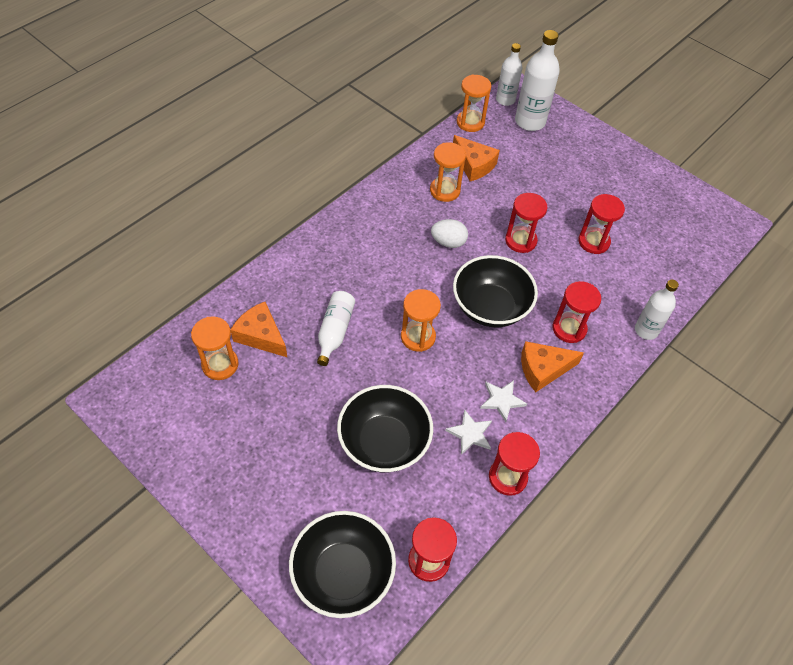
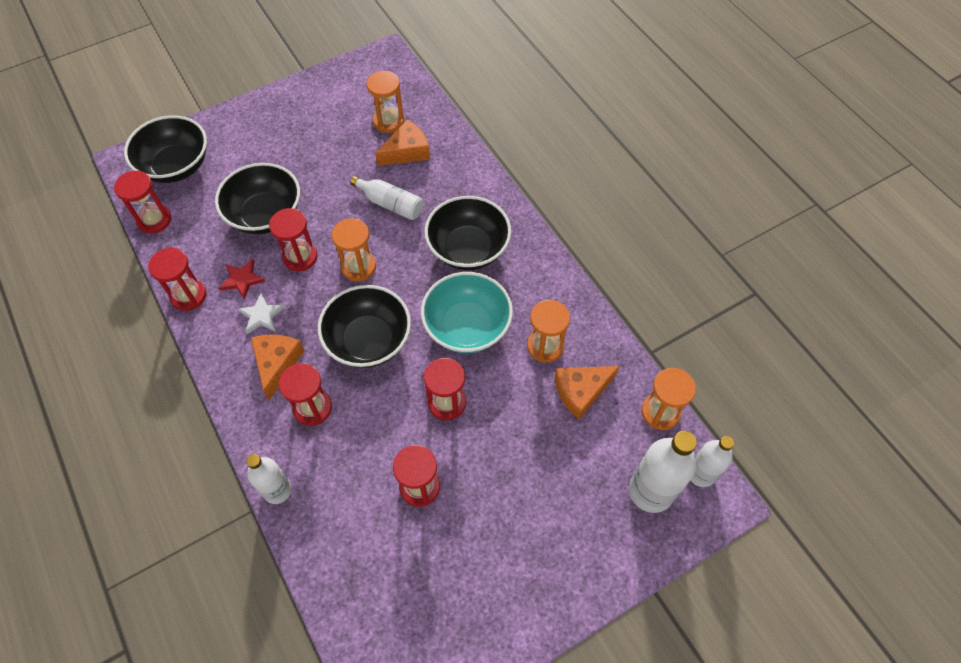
camera: 110 degrees right, 5 degrees up
(368, 258) = (468, 249): none -> black bowl
(424, 390) = (300, 257): none -> red hourglass
(448, 242) = (467, 327): white egg -> turquoise bowl
(470, 433) = (242, 280): white star -> red star

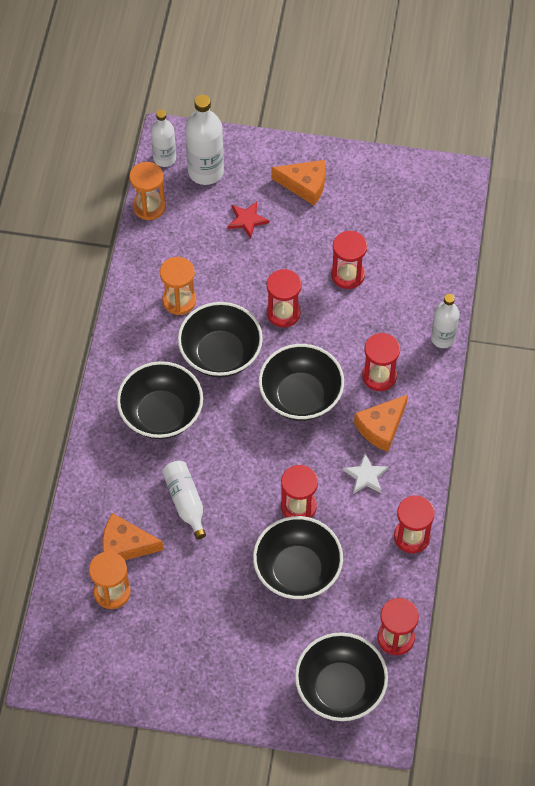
camera: 140 degrees left, 0 degrees up
(242, 280) = (359, 520): red star -> red star (247, 220)
(358, 267) = (259, 462): orange hourglass -> none
(467, 327) = (220, 354): turquoise bowl -> black bowl
(581, 391) = (186, 255): orange cheese -> orange cheese (305, 185)

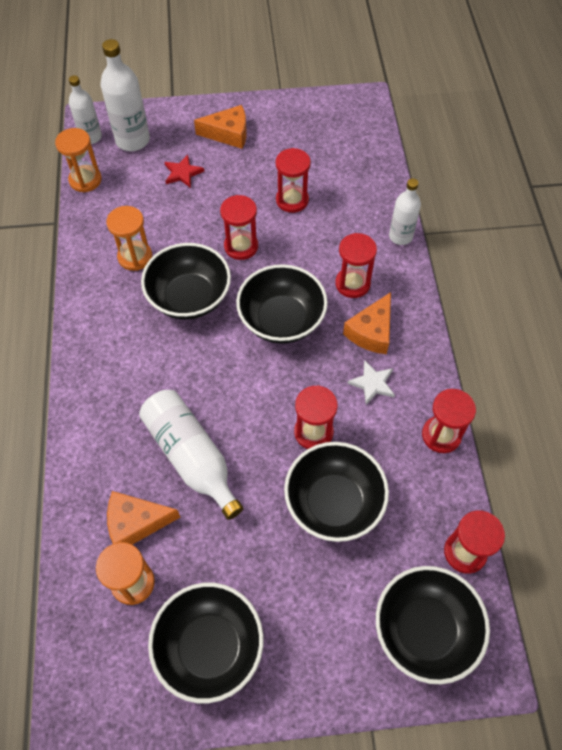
camera: 15 degrees left, 0 degrees up
(161, 414) = (143, 370): black bowl -> black bowl (209, 647)
(185, 501) = (191, 456): white bottle -> white bottle, size x1.56

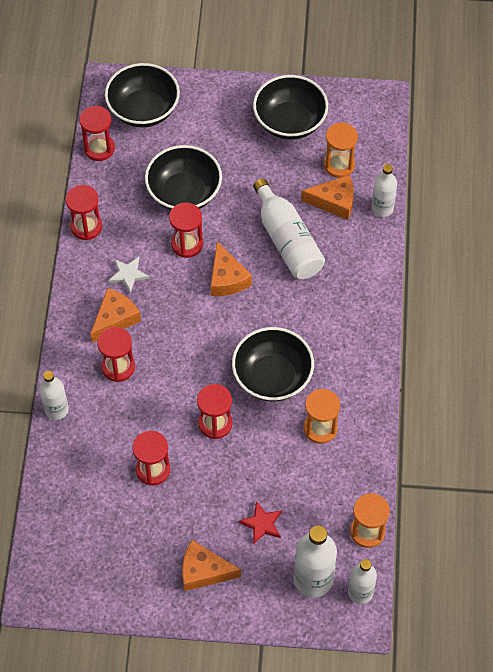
camera: 170 degrees left, 0 degrees up
(72, 524) = (382, 208): none -> white bottle
(257, 397) = (227, 278): none -> orange cheese
(281, 320) = (192, 342): black bowl -> none

